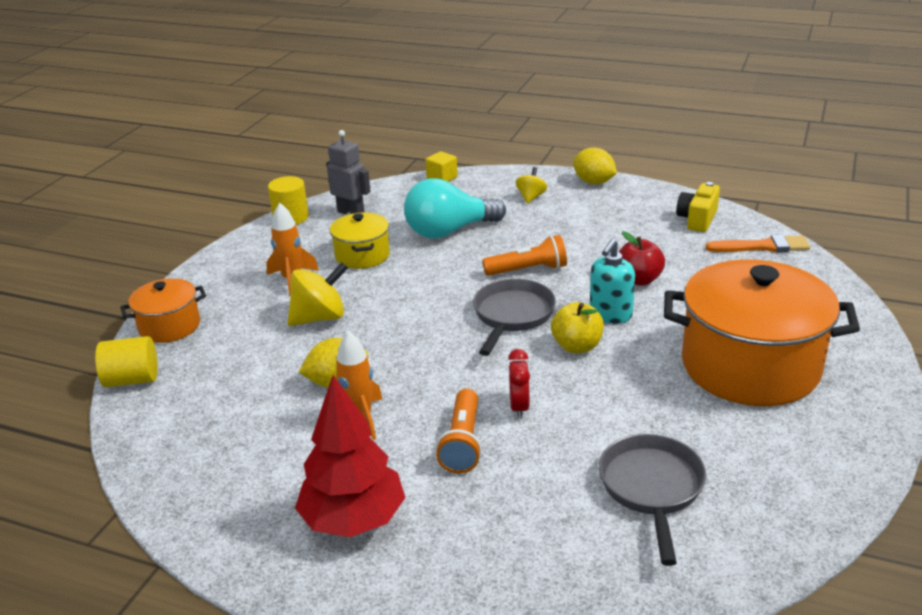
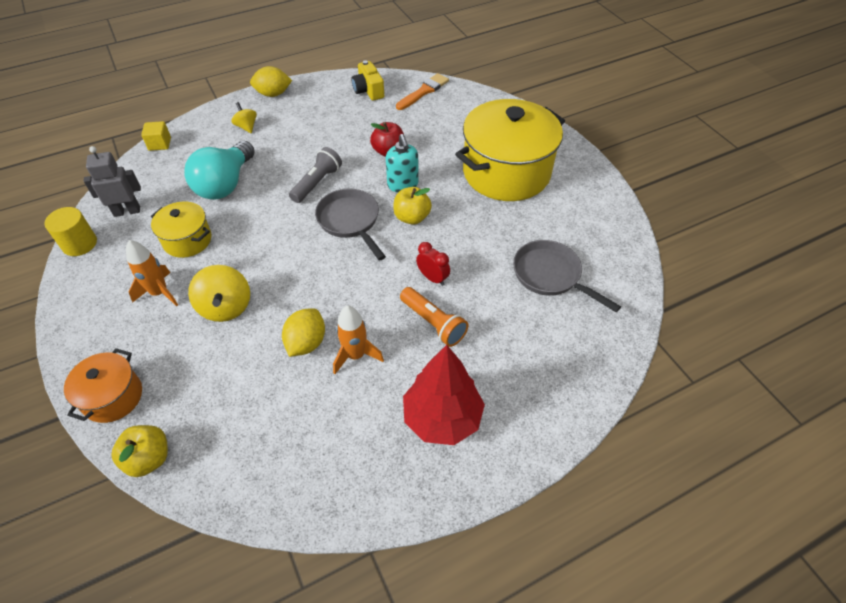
camera: 50 degrees left, 20 degrees up
(132, 379) = (149, 458): yellow cylinder -> yellow apple
(320, 318) = (226, 307): yellow spinning top -> yellow spinning top turned 150 degrees clockwise
(528, 270) = (317, 183): orange flashlight -> grey flashlight
(750, 366) = (506, 172): orange pot -> yellow pot

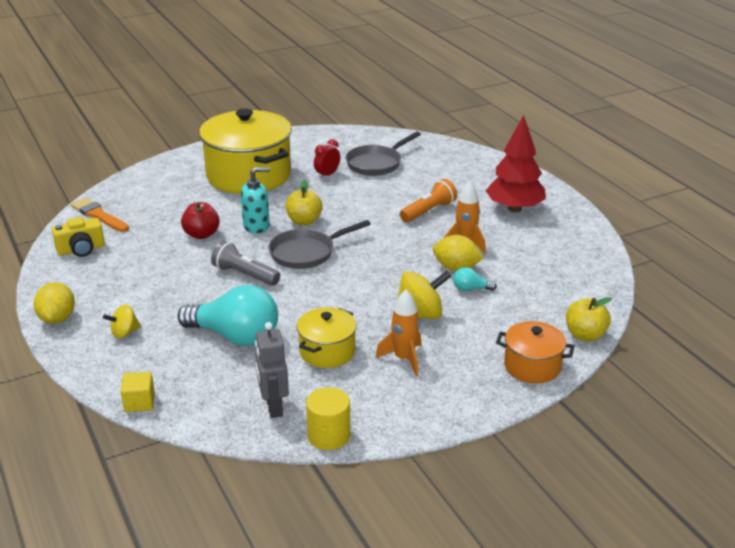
camera: 90 degrees left, 20 degrees down
(262, 353) = (470, 289): none -> turquoise light bulb
(432, 278) = (380, 211): red clock -> red clock (327, 175)

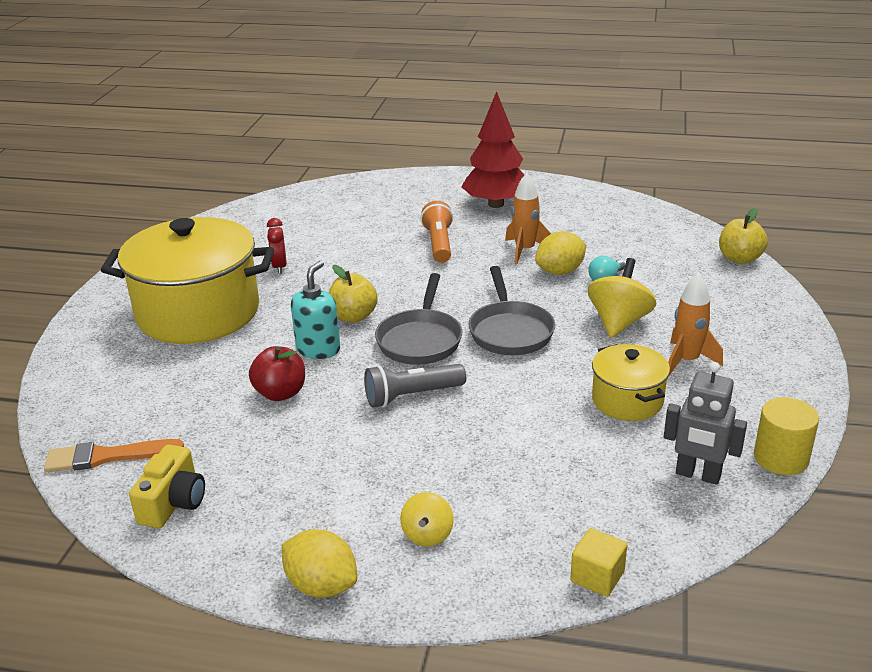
camera: 50 degrees left, 0 degrees up
(235, 336) = (533, 450): turquoise light bulb -> none
(376, 163) = (303, 233): grey pan -> grey pan (510, 331)
(532, 366) = (763, 301): orange pot -> none

